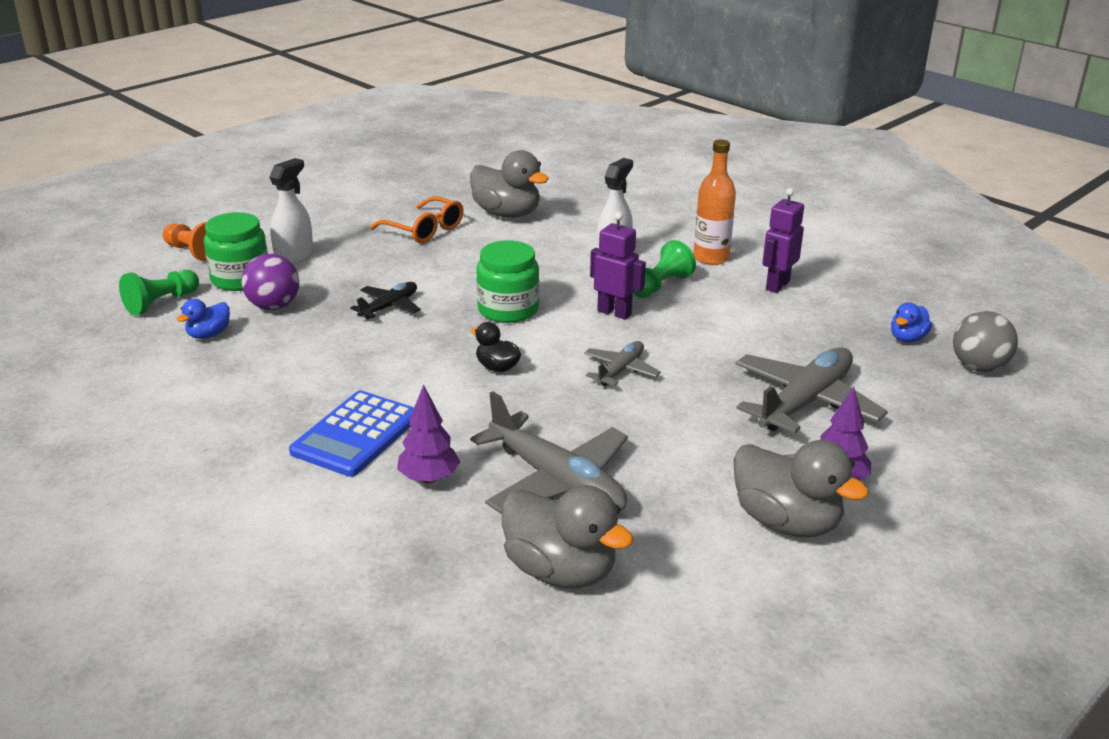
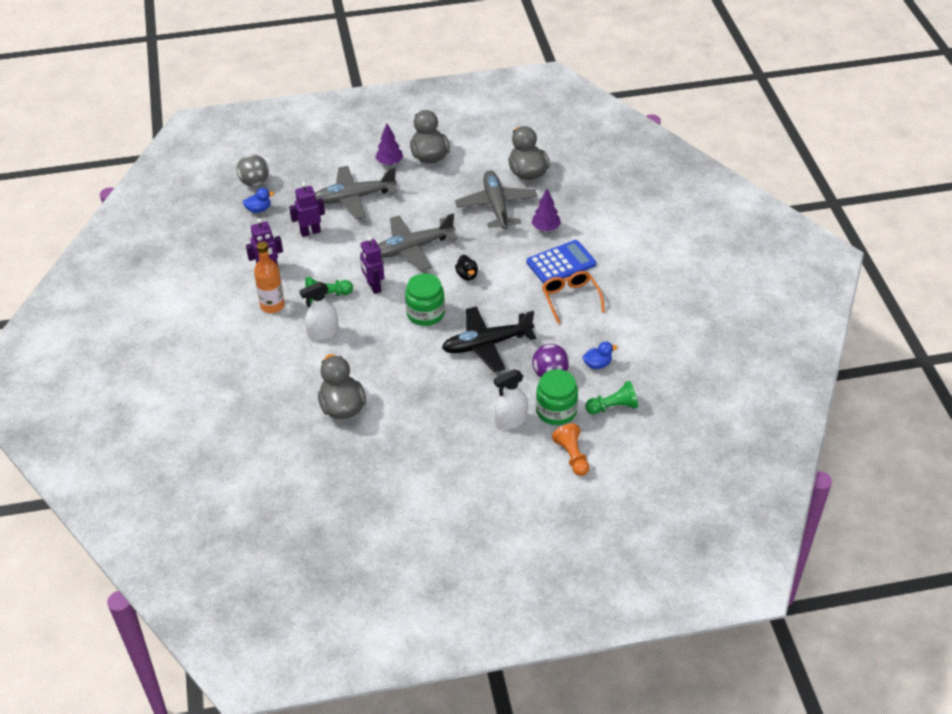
camera: 145 degrees left, 15 degrees up
(389, 307) = (486, 344): black plane -> black plane, size x1.87
(424, 230) = (409, 413): orange glasses -> orange glasses (570, 299)
(620, 370) = (412, 249): grey plane -> grey plane, size x1.87
(793, 339) = (310, 232): none -> purple robot

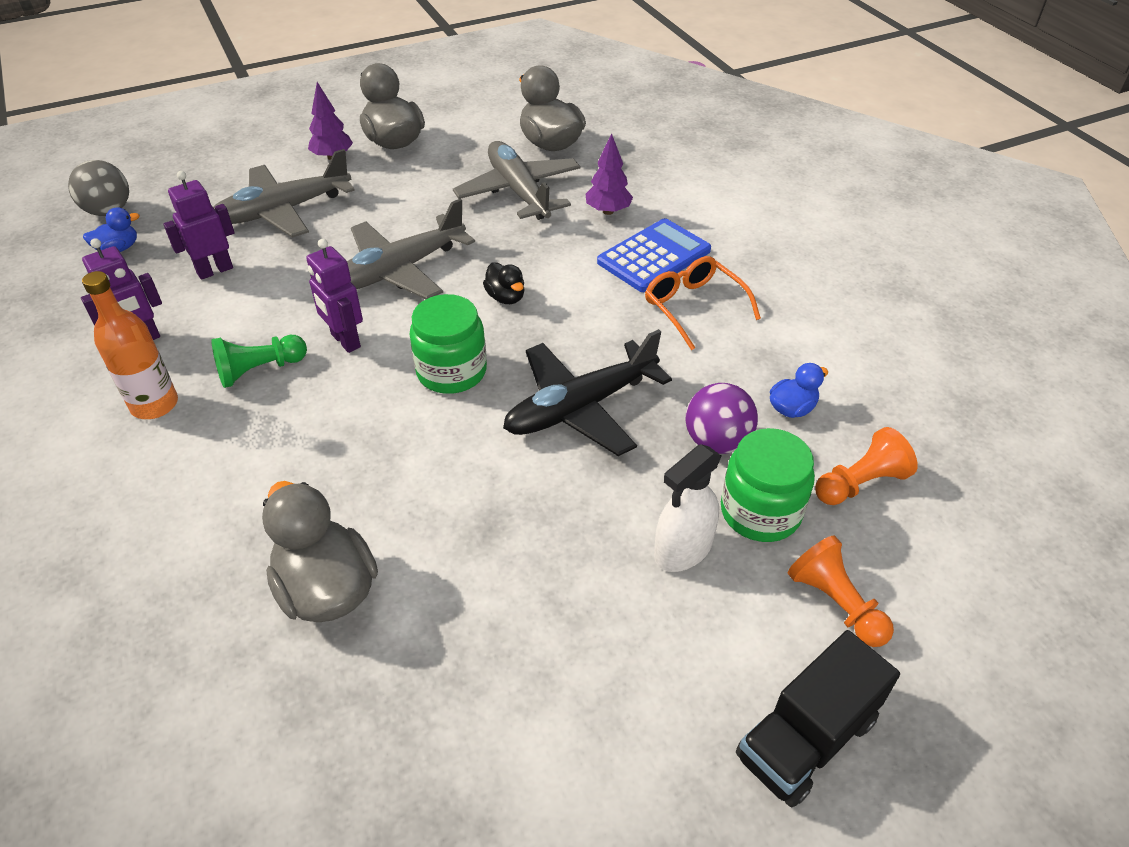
camera: 15 degrees left, 0 degrees up
(323, 333) = (262, 440): white spray bottle -> none
(532, 503) = (806, 738): none -> black truck
(613, 407) = (860, 483): green pawn -> orange pawn

